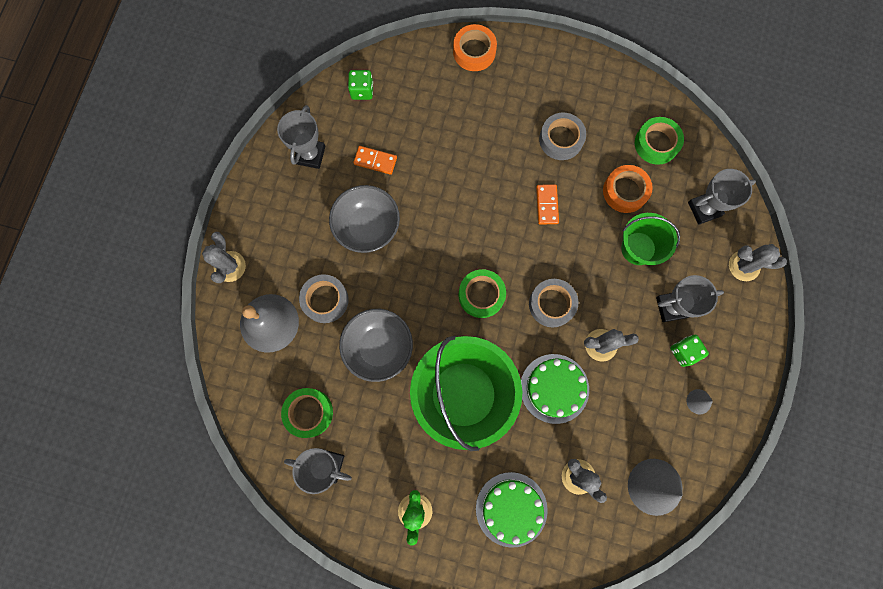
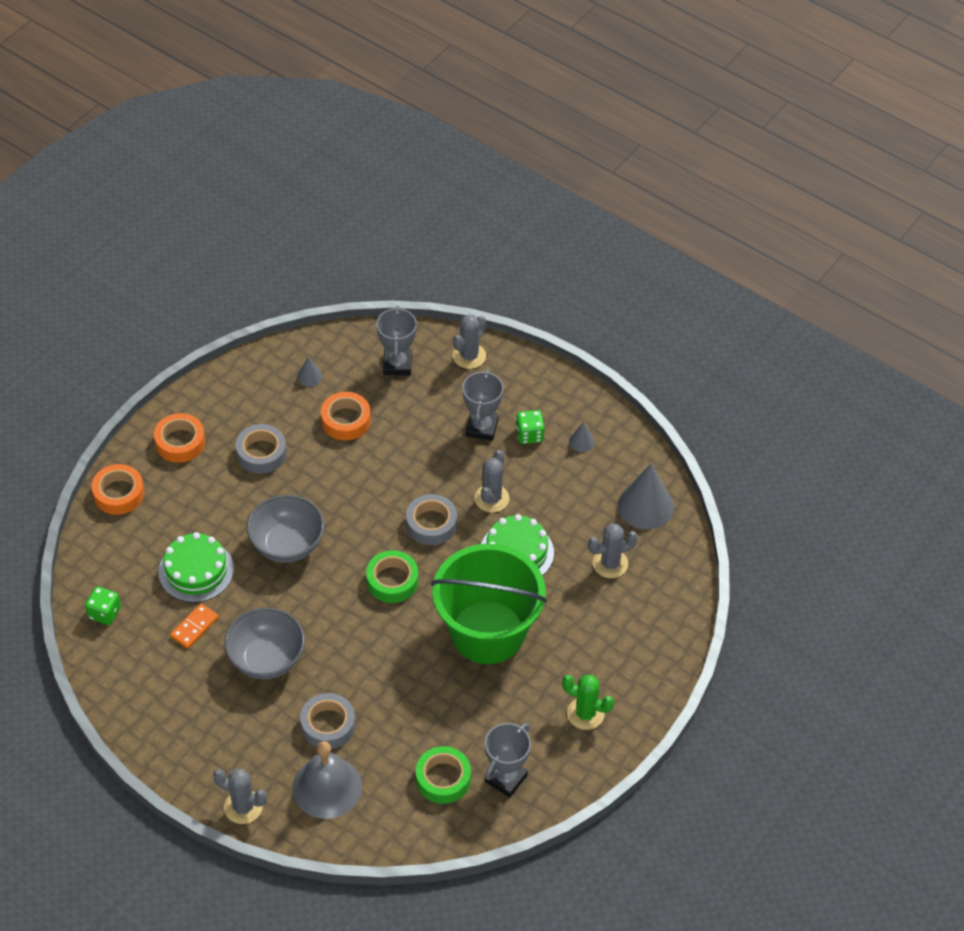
camera: 70 degrees left, 25 degrees down
(310, 155) = (153, 687): grey trophy -> none
(379, 348) = (404, 691): grey bowl -> grey bowl (287, 544)
(511, 509) = (618, 630): green cake -> green cake (196, 570)
(543, 74) = (180, 442): none -> orange tape
(547, 205) = (325, 491): orange domino -> none
(638, 248) = (410, 432): green bucket -> none
(656, 143) = (309, 376): green tape -> grey cone

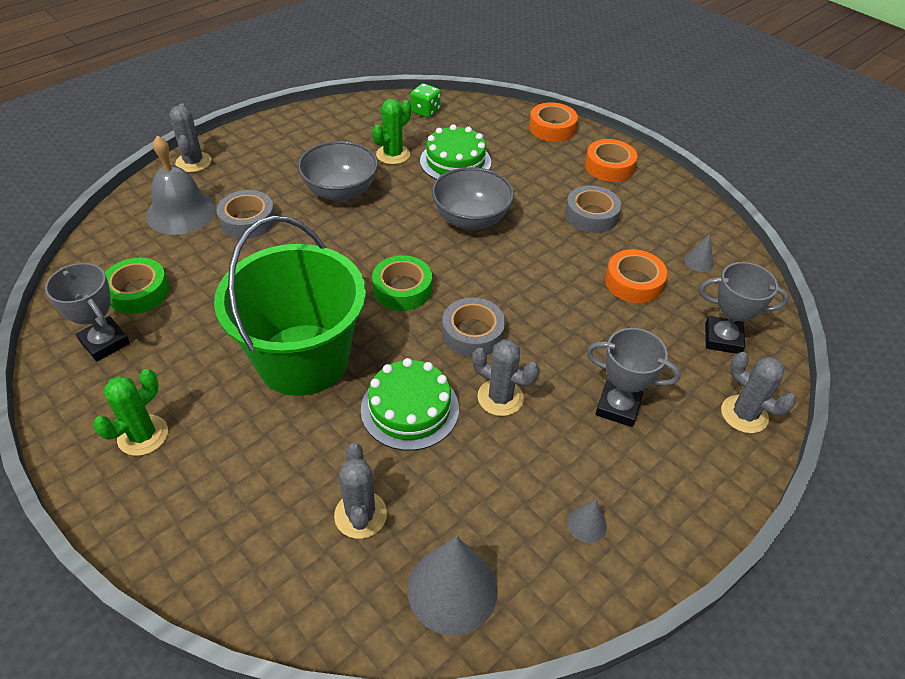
camera: 100 degrees right, 5 degrees down
(194, 627) = (393, 155): orange domino -> green cactus
(243, 807) = (193, 162): grey cactus -> grey cactus turned 45 degrees counterclockwise
(529, 435) = (603, 459): green dice -> none

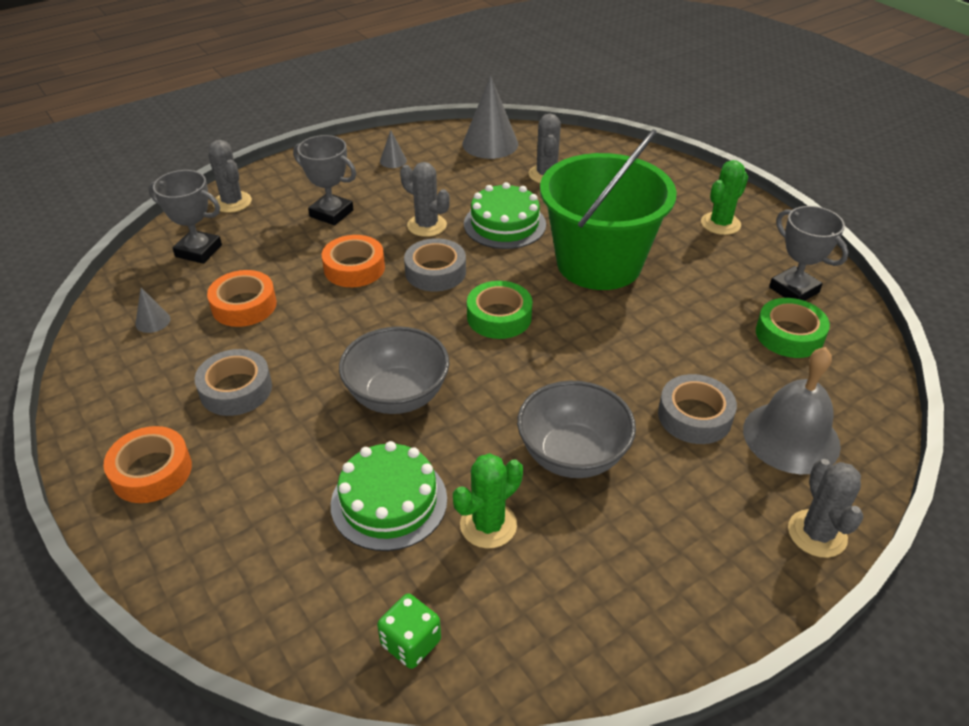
camera: 170 degrees left, 5 degrees down
(552, 128) = (189, 570): orange tape -> orange tape (354, 268)

